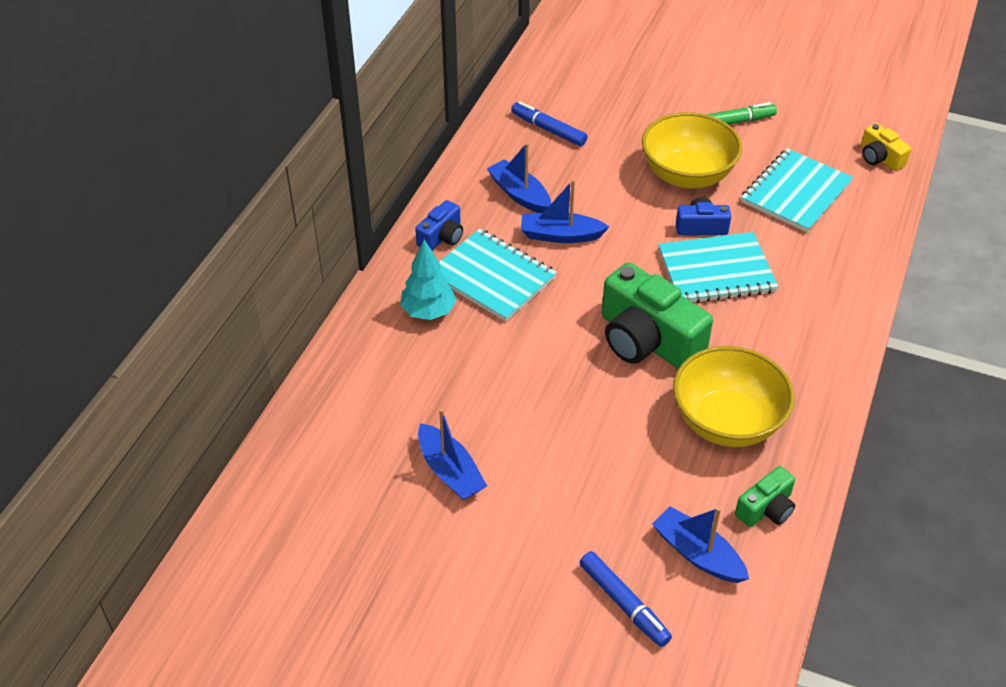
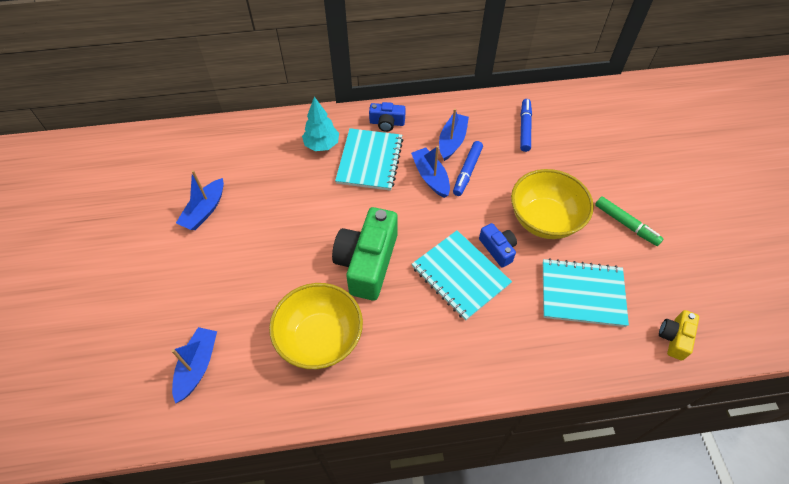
camera: 60 degrees right, 10 degrees up
(624, 603) = (142, 340): blue marker -> blue marker (467, 171)
(766, 508) = (254, 393): green camera -> none

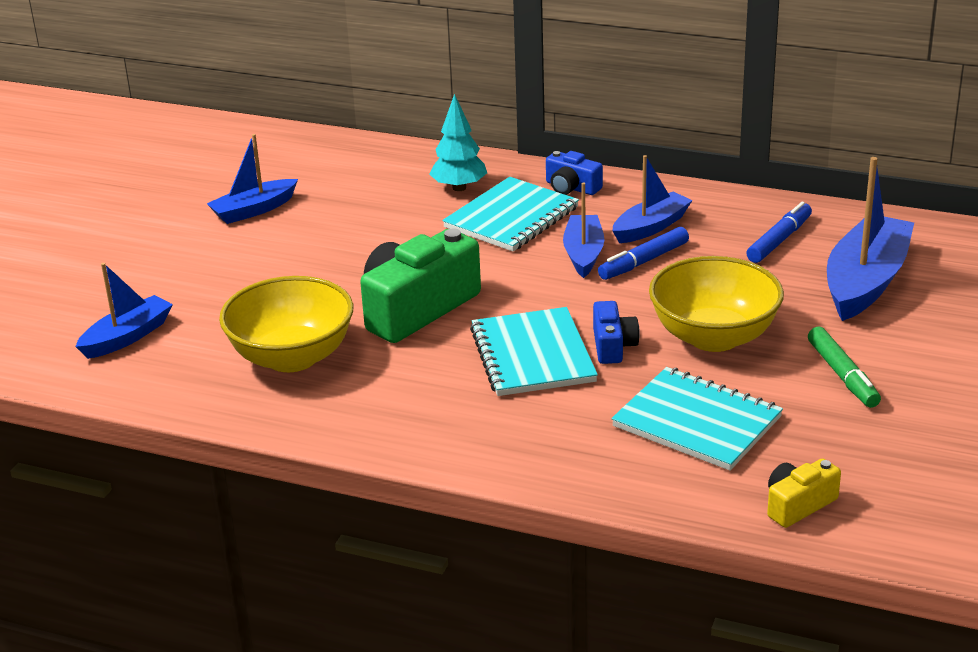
camera: 30 degrees right, 25 degrees down
(588, 145) = (866, 281): none -> blue boat

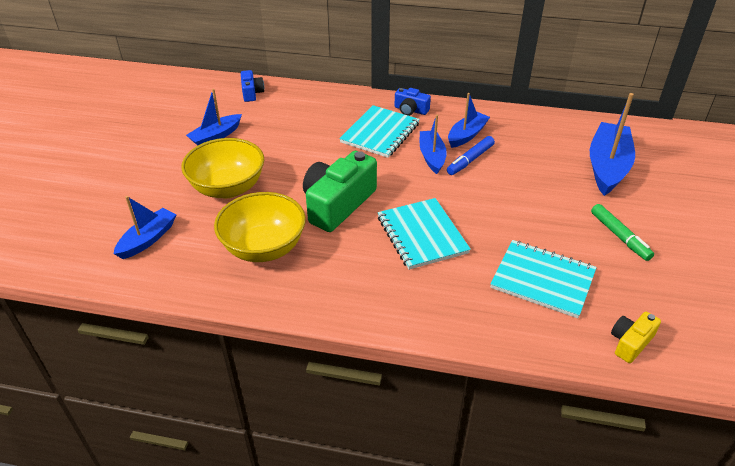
camera: 10 degrees left, 10 degrees up
(459, 188) = (342, 114): turquoise tree -> none
(613, 346) = (470, 224): blue camera -> blue camera (252, 93)
(713, 337) = (531, 213): yellow bowl -> yellow bowl (228, 188)
(779, 240) = (546, 140): blue marker -> none

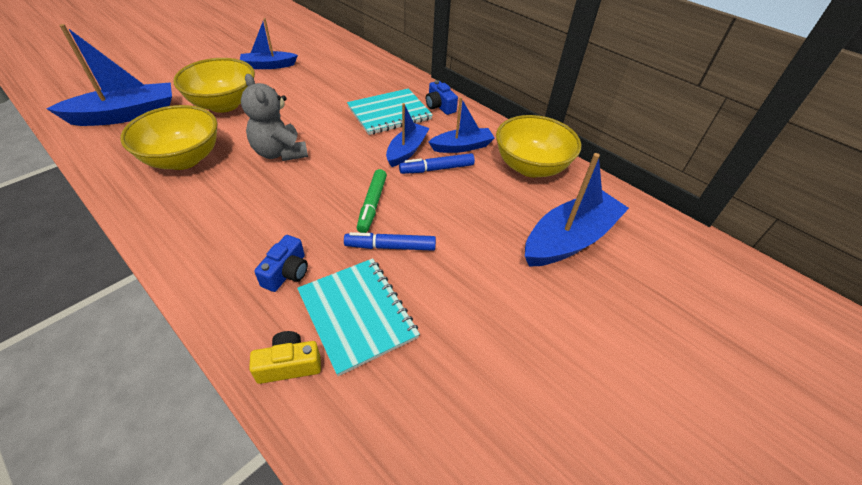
camera: 30 degrees right, 5 degrees up
(148, 239) = (126, 115): blue boat -> blue boat, size x1.65
(252, 93) = (335, 46): blue camera -> blue camera (287, 272)
(337, 204) = (280, 153): green camera -> grey teddy bear
(422, 235) = (308, 211): turquoise notebook -> none
(508, 228) = (390, 246): none -> blue marker
(529, 128) = (530, 167): none -> yellow bowl
(619, 236) = (493, 317): green marker -> green marker (372, 205)
(630, 342) = (358, 442): yellow camera -> yellow camera (289, 365)

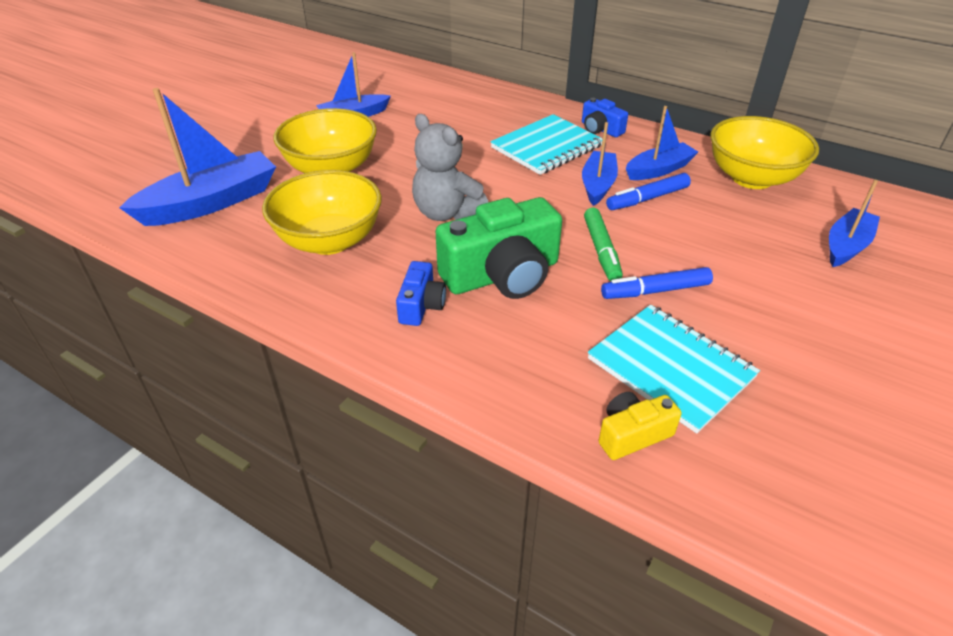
camera: 10 degrees left, 5 degrees down
(285, 210) = (502, 275): none -> green camera
(287, 272) = (556, 341): blue camera -> blue camera (421, 305)
(570, 239) = (846, 246): blue boat -> blue boat, size x0.61

